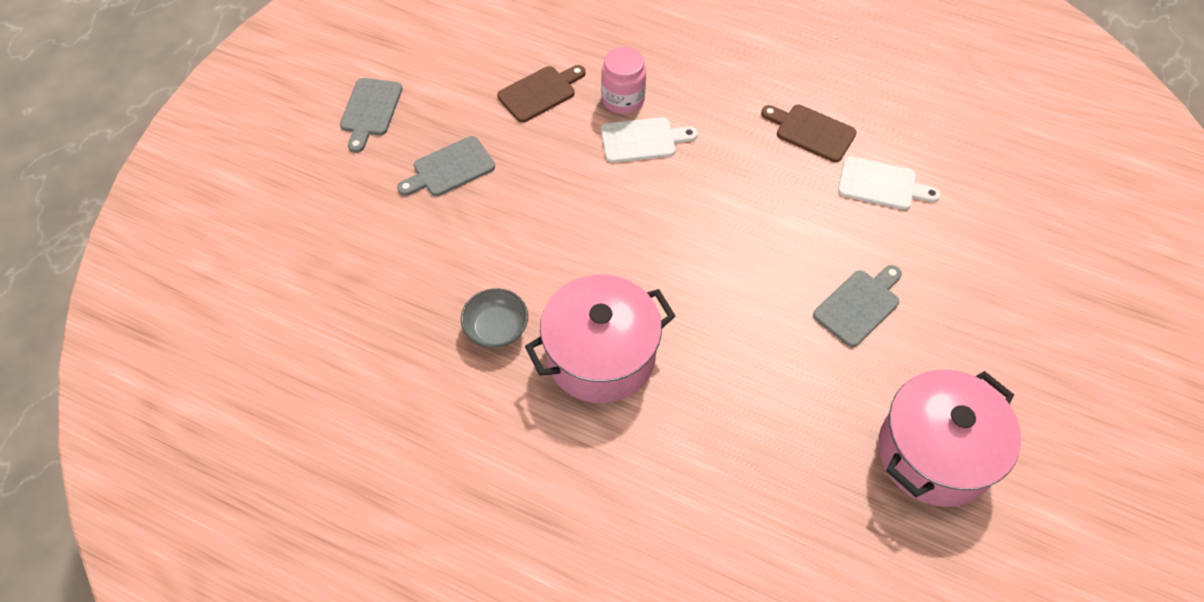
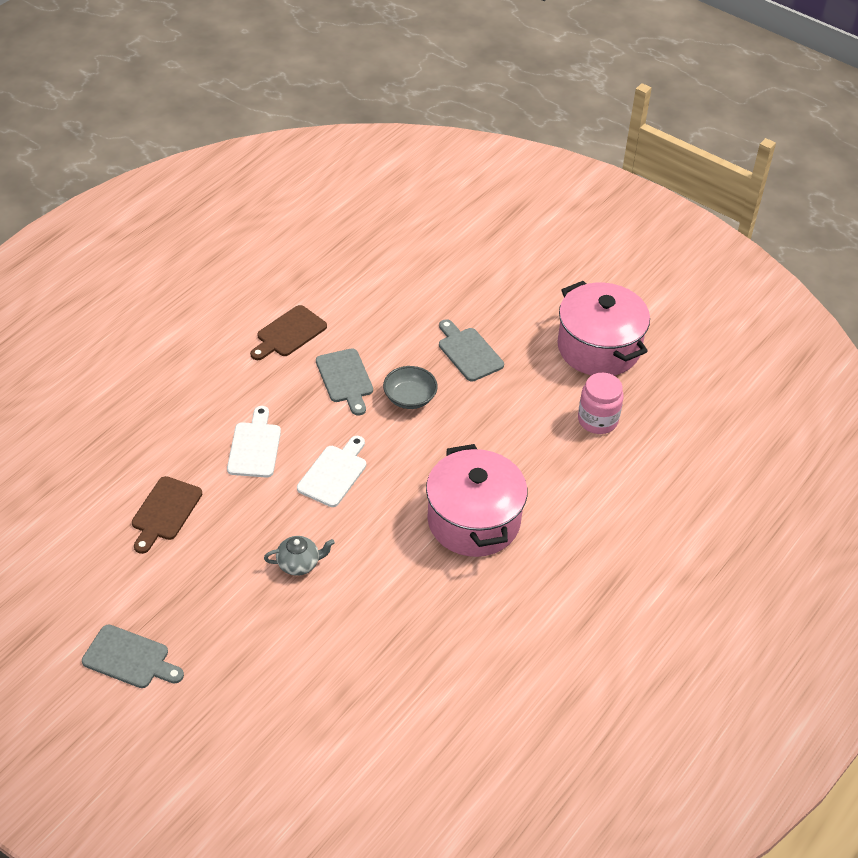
camera: 80 degrees left, 10 degrees down
(450, 168) = (234, 599): grey cutting board -> grey cutting board (345, 379)
(496, 328) = (428, 588): grey bowl -> grey bowl (409, 398)
(503, 209) = (299, 564): none -> grey teapot
(540, 93) = (165, 512): brown cutting board -> brown cutting board turned 135 degrees counterclockwise
(623, 99) = (200, 451): pink jar -> pink jar (597, 420)
(881, 185) = (359, 307): white cutting board -> white cutting board (334, 473)

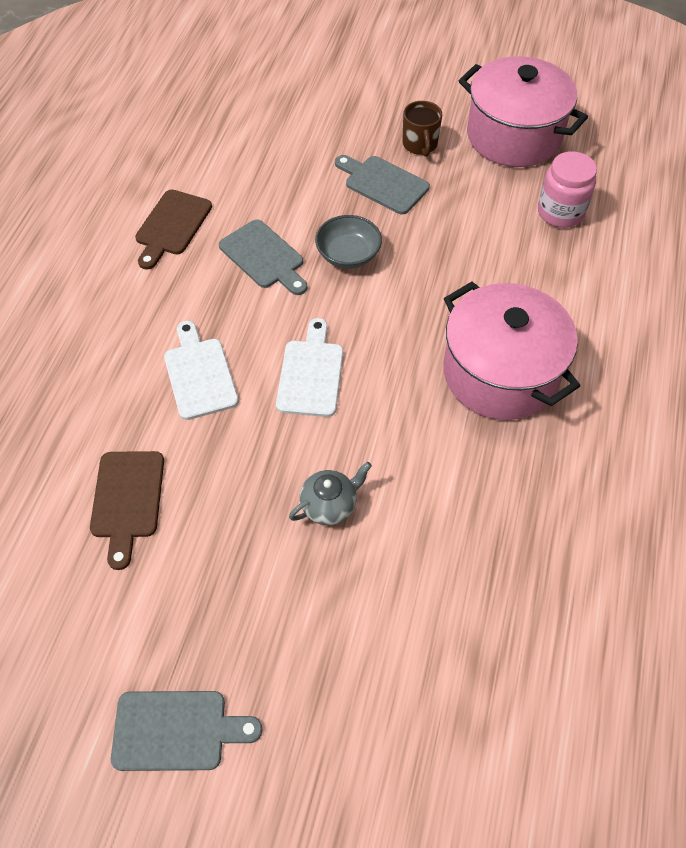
camera: 20 degrees left, 10 degrees up
(516, 331) = (420, 145): none -> brown mug

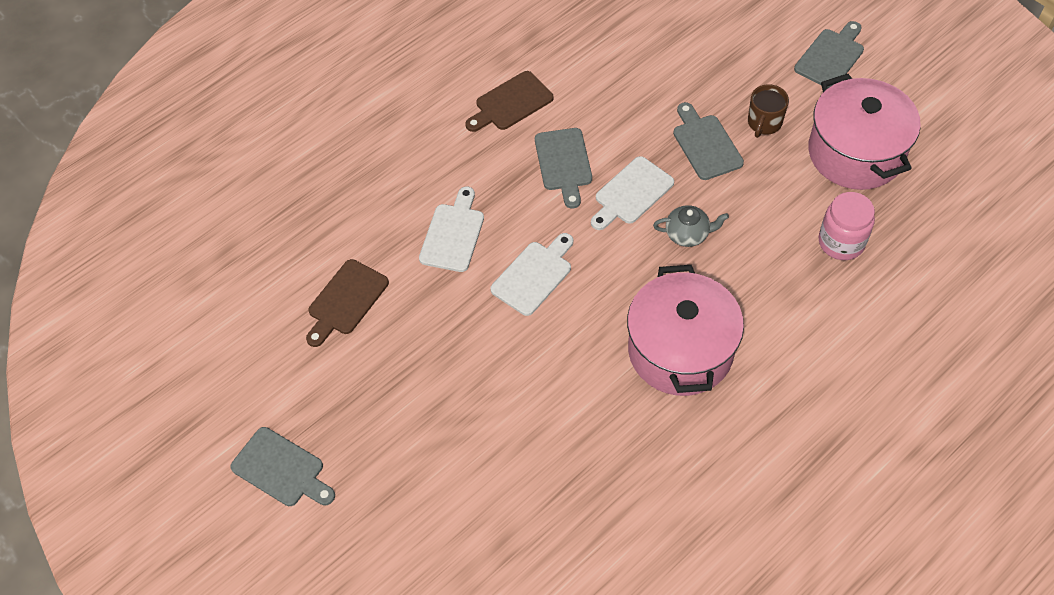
camera: 35 degrees right, 0 degrees up
(330, 505) = (479, 380): grey teapot -> grey teapot (688, 234)
(348, 255) = (631, 193): grey bowl -> white cutting board
(433, 70) = (831, 57): none -> grey cutting board

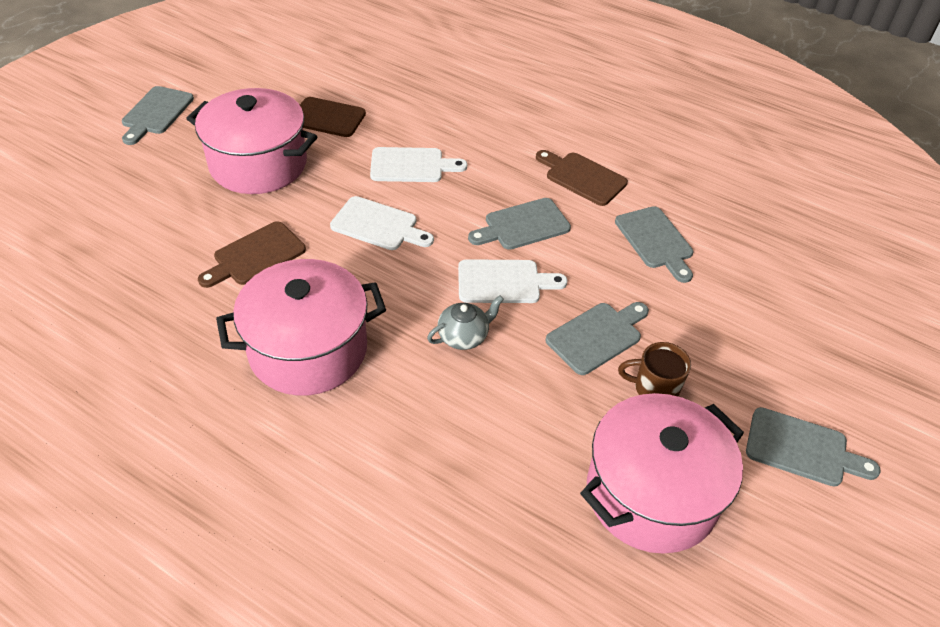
camera: 70 degrees right, 10 degrees down
(410, 370) = (258, 164): none -> pink pot
(551, 383) = (255, 255): none -> brown cutting board
(607, 75) = (655, 241): none -> grey cutting board
(631, 193) = (504, 282): white cutting board -> white cutting board turned 150 degrees clockwise
(688, 234) = (464, 336): grey teapot -> grey teapot turned 105 degrees counterclockwise
(841, 242) = (499, 491): pink jar -> none

